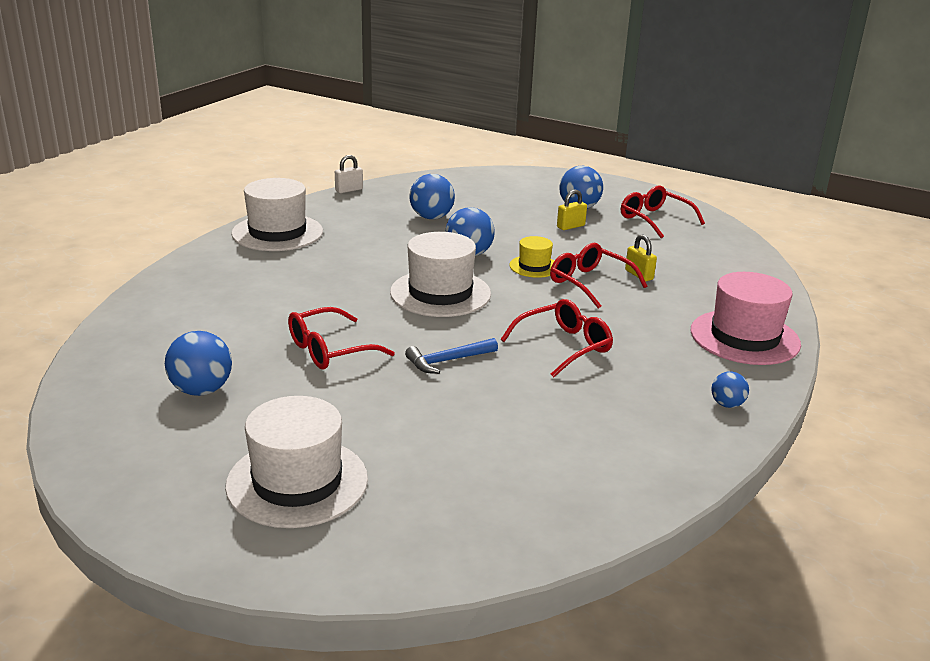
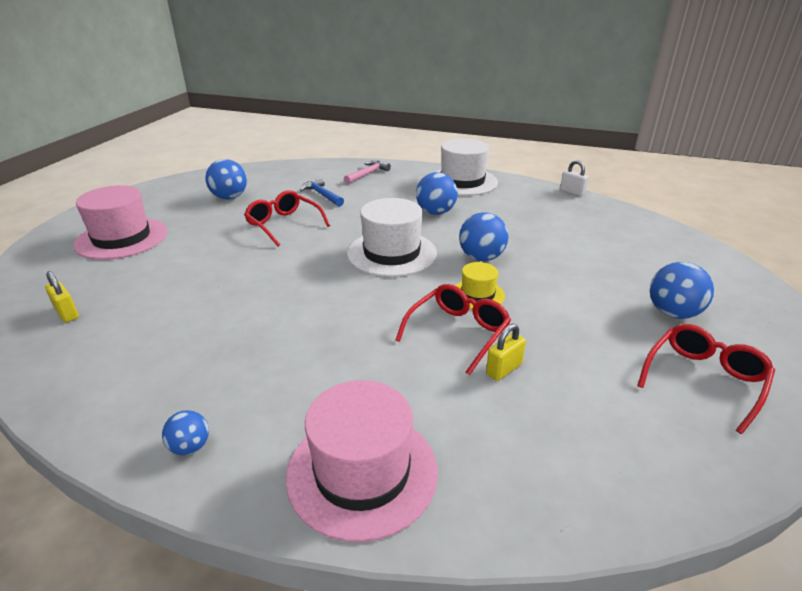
camera: 80 degrees right, 5 degrees up
(200, 283) = (367, 174): none -> pink hammer
(297, 482) = (122, 238): white hat -> pink hat
(431, 217) = (549, 232): blue ball -> blue ball (435, 212)
(448, 361) = (273, 269): blue hammer -> blue hammer (322, 195)
(564, 346) = (308, 324): red glasses -> none
(570, 226) = (606, 310): yellow padlock -> yellow padlock (67, 313)

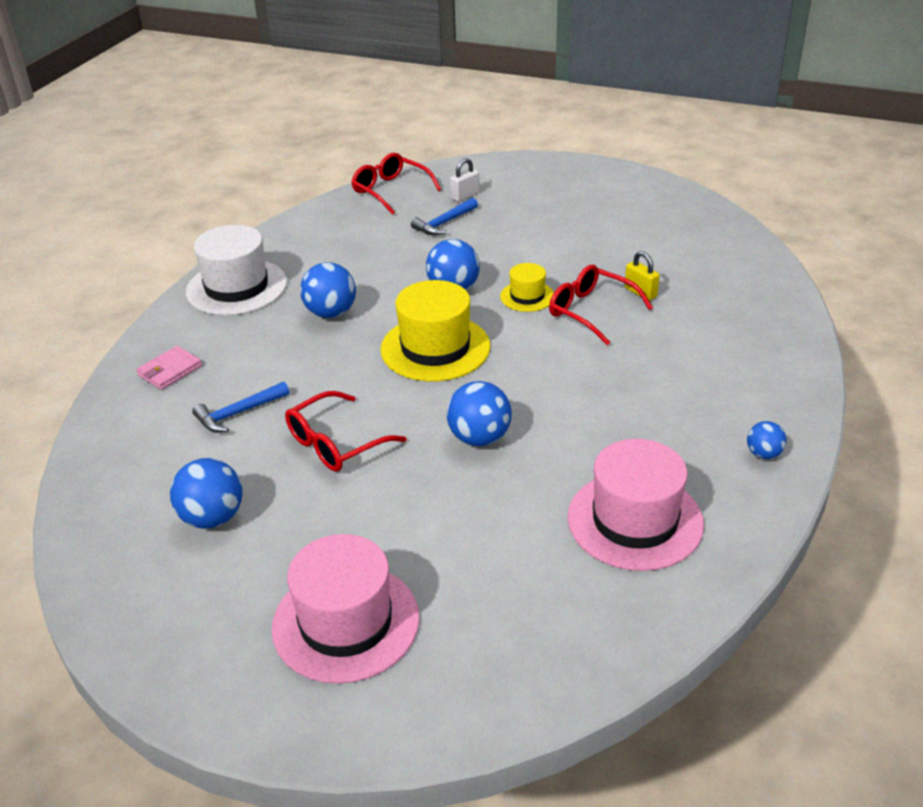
camera: 85 degrees left, 5 degrees up
(67, 313) = (566, 614): yellow padlock -> none
(362, 472) = (765, 362): pink hat -> pink hat (635, 520)
(367, 174) = (170, 370): pink hammer -> pink wallet
(392, 253) = (435, 348): white hat -> yellow hat
(572, 192) = (300, 214): white padlock -> white padlock (465, 196)
(593, 249) = (444, 223): none -> blue hammer
(673, 313) = (558, 206): blue ball -> blue ball (479, 438)
(704, 380) = (642, 212): red glasses -> red glasses (391, 191)

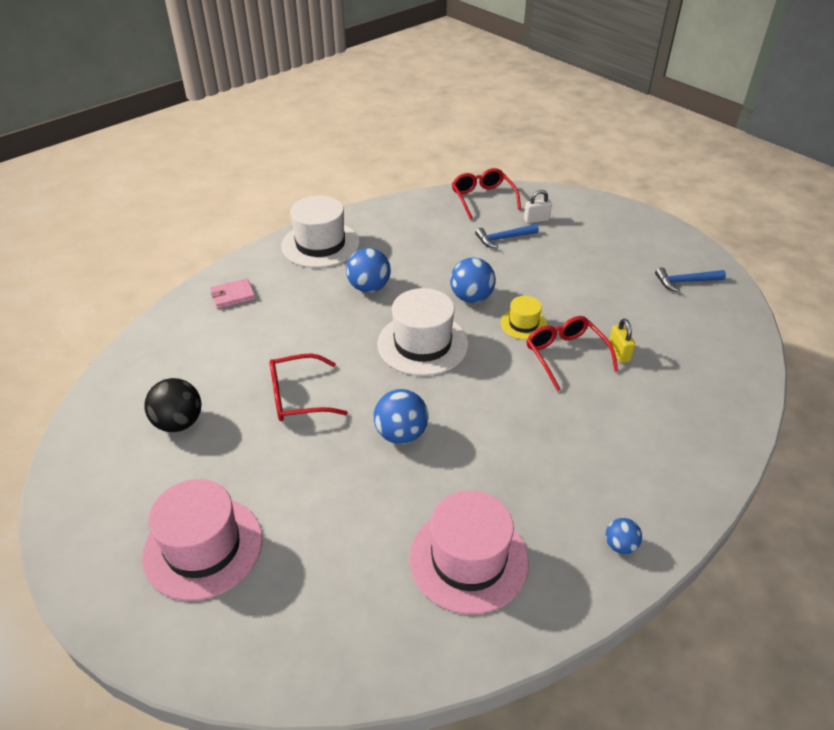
camera: 25 degrees right, 5 degrees up
(212, 518) = (179, 423): blue ball -> black ball
(238, 413) = (252, 346): blue hammer -> blue hammer (685, 282)
(435, 348) = (422, 344): yellow hat -> white hat

